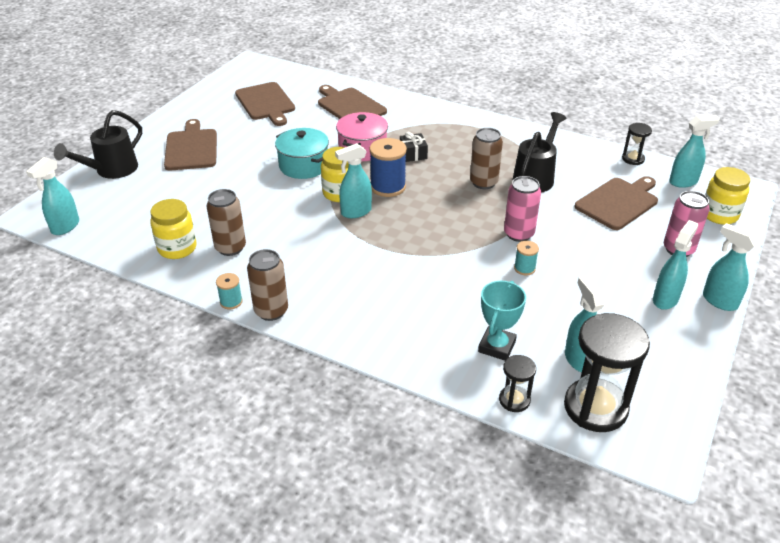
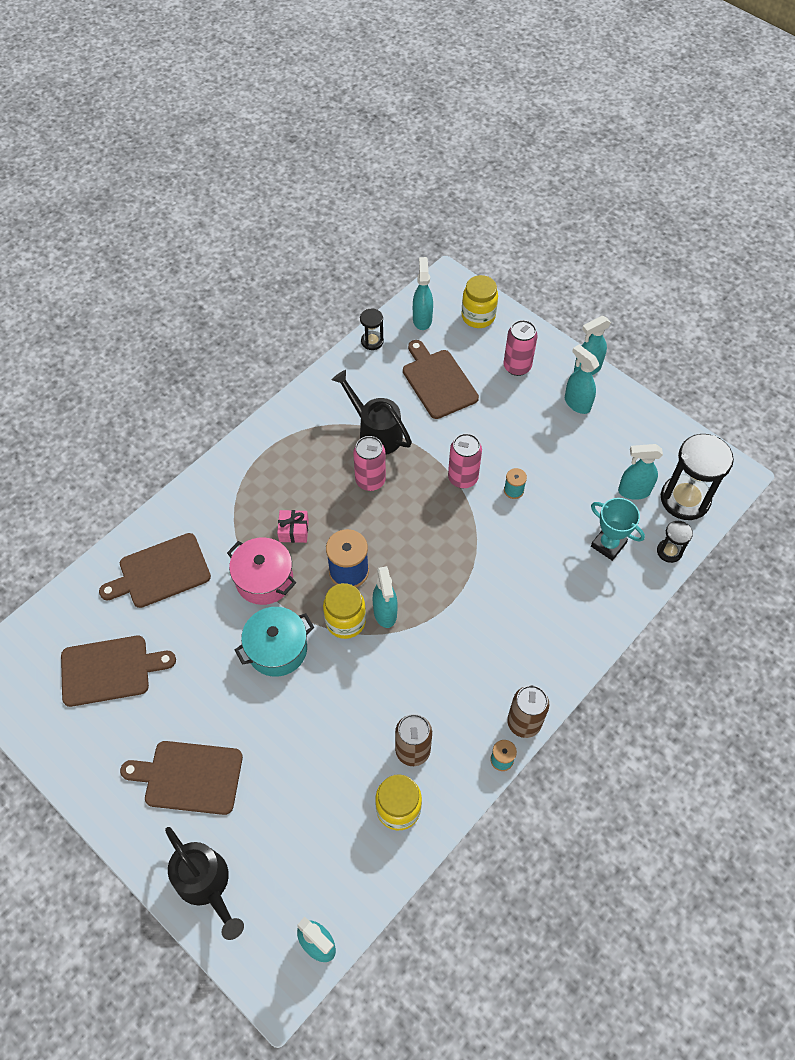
camera: 75 degrees left, 20 degrees up
(413, 154) = (294, 531): black gift -> pink gift
(483, 183) = (370, 480): brown can -> pink can

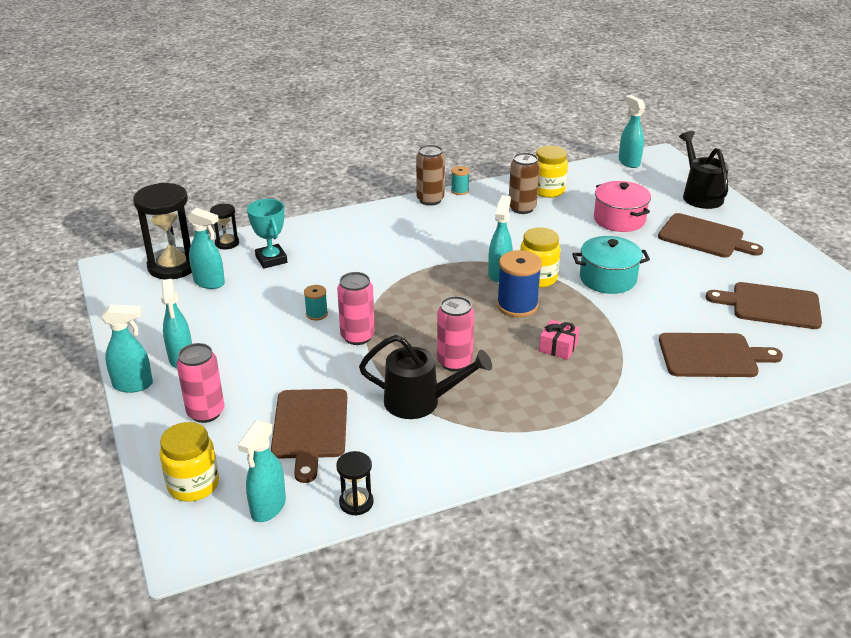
camera: 155 degrees left, 25 degrees down
(264, 579) = (603, 322): pink pot -> pink pot (619, 219)
(375, 432) = (420, 402): black watering can -> black watering can turned 60 degrees counterclockwise

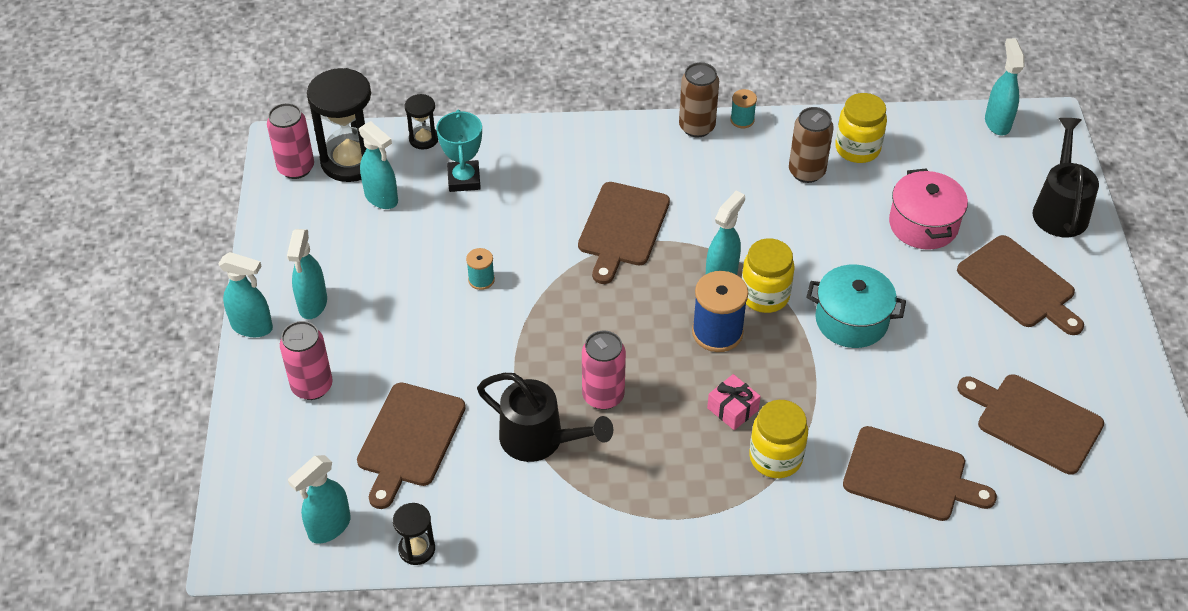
camera: 20 degrees right, 15 degrees up
(193, 485) = (268, 476): yellow jar -> yellow jar (775, 457)
(357, 336) = (512, 327): pink can -> pink can (296, 168)
(409, 262) = (622, 228): none -> brown cutting board

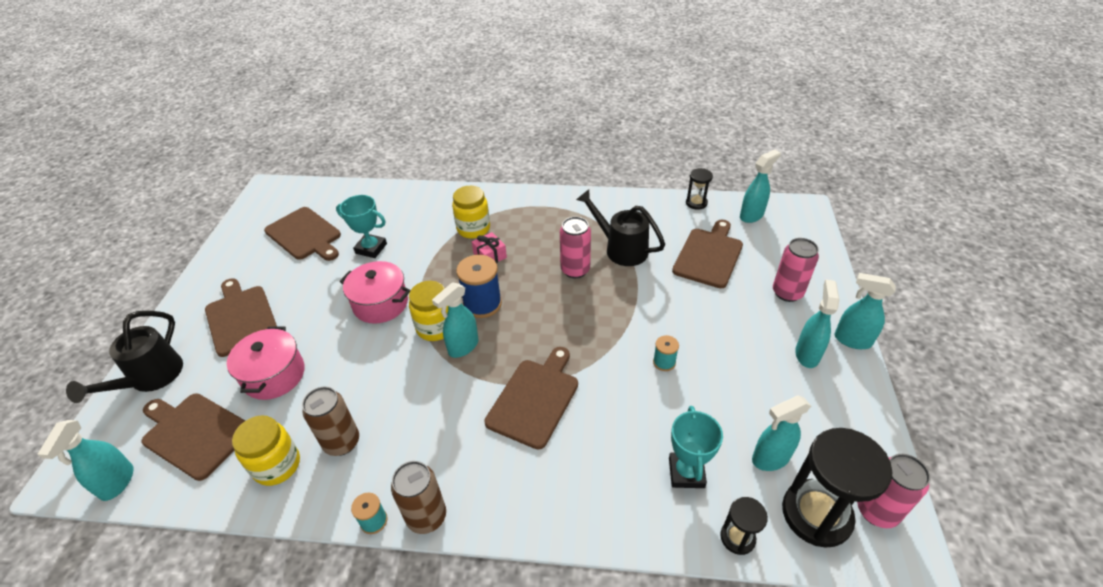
camera: 170 degrees left, 5 degrees down
(381, 198) = (770, 458): turquoise spray bottle -> turquoise spray bottle turned 75 degrees counterclockwise
(851, 320) = (380, 304): turquoise pot -> pink pot
(909, 476) = (399, 215): brown cutting board -> brown cutting board (195, 433)
(916, 405) = (371, 248): none -> turquoise trophy

